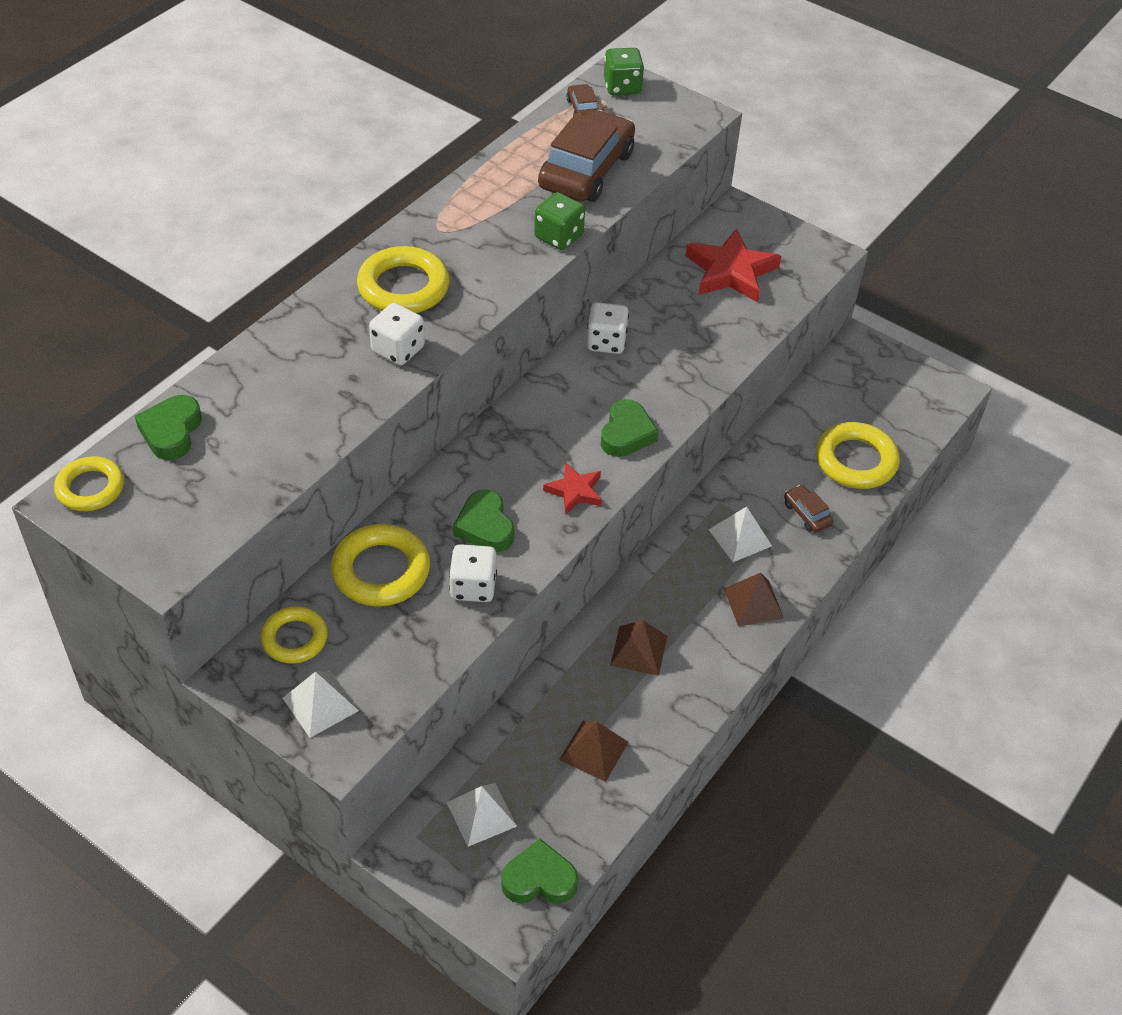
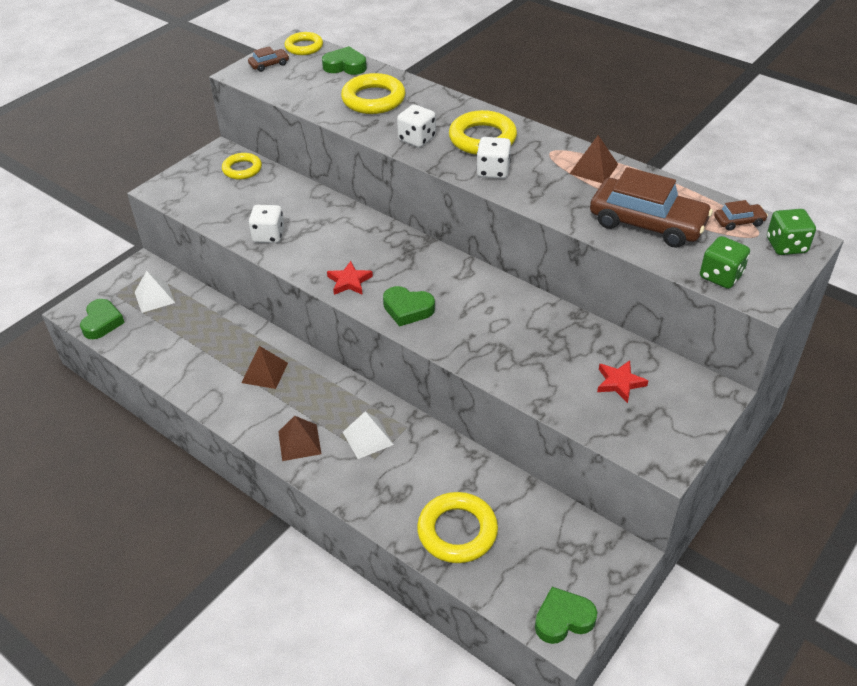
camera: 95 degrees right, 5 degrees down
(320, 704) = (193, 181): white pyramid -> none
(381, 571) = (288, 198): yellow ring -> yellow ring (373, 99)
(485, 527) = (320, 239): green heart -> green heart (563, 619)
(558, 236) = (553, 208): green dice -> green dice (721, 276)
(594, 750) = (186, 348): brown pyramid -> brown pyramid (593, 169)
(606, 342) = (512, 300): white dice -> white dice (493, 171)
(731, 271) = (620, 383): red star -> red star, size x0.56
(807, 514) = (392, 487): brown car -> brown car (269, 64)

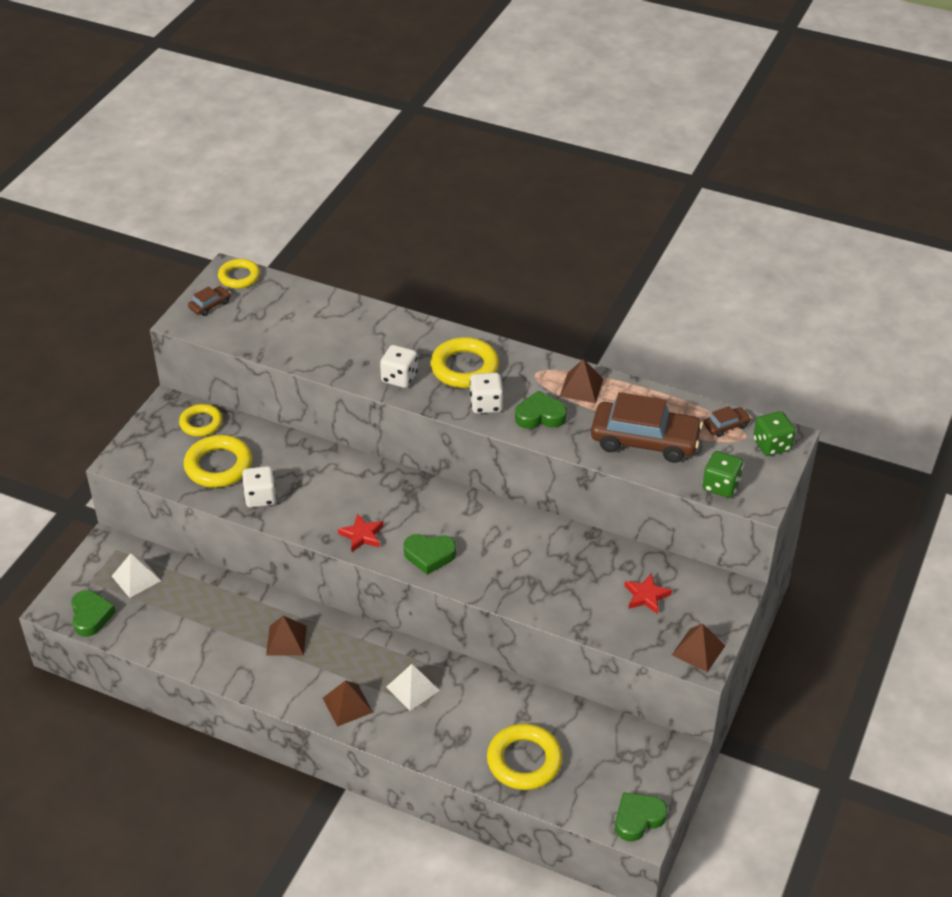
camera: 15 degrees left, 0 degrees up
(345, 66) = (293, 296): green heart -> green heart (540, 416)
(373, 99) = (338, 335): yellow ring -> yellow ring (218, 466)
(664, 447) = (698, 650): none -> brown pyramid

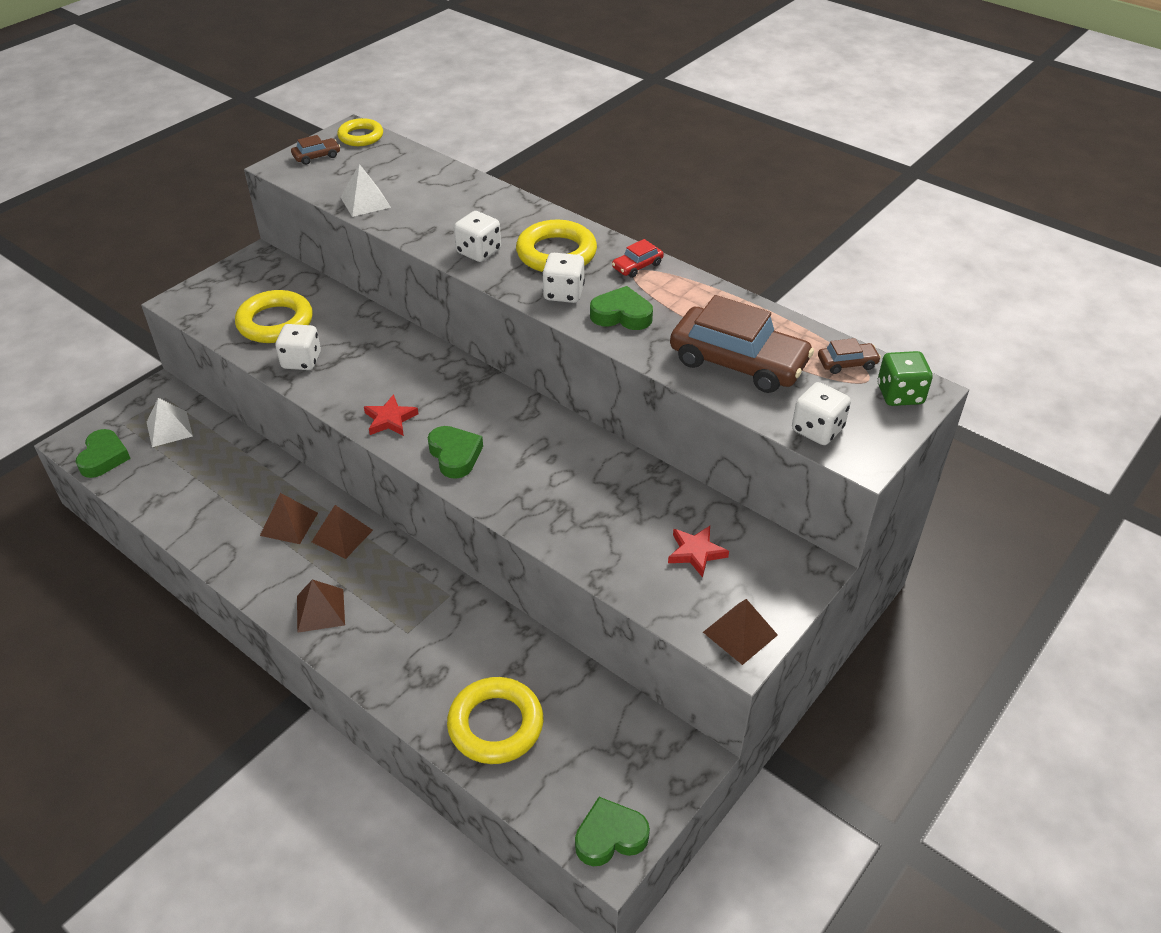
camera: 15 degrees right, 0 degrees up
(201, 423) = (280, 279): yellow ring -> none
(412, 688) = (402, 607): white pyramid -> white pyramid (365, 202)
(429, 555) = (455, 455): green heart -> green heart turned 135 degrees counterclockwise
(535, 368) = (637, 266): none -> red car
(581, 387) = (683, 294): brown pyramid -> brown pyramid (342, 536)
(721, 486) = (817, 430): green dice -> white dice

